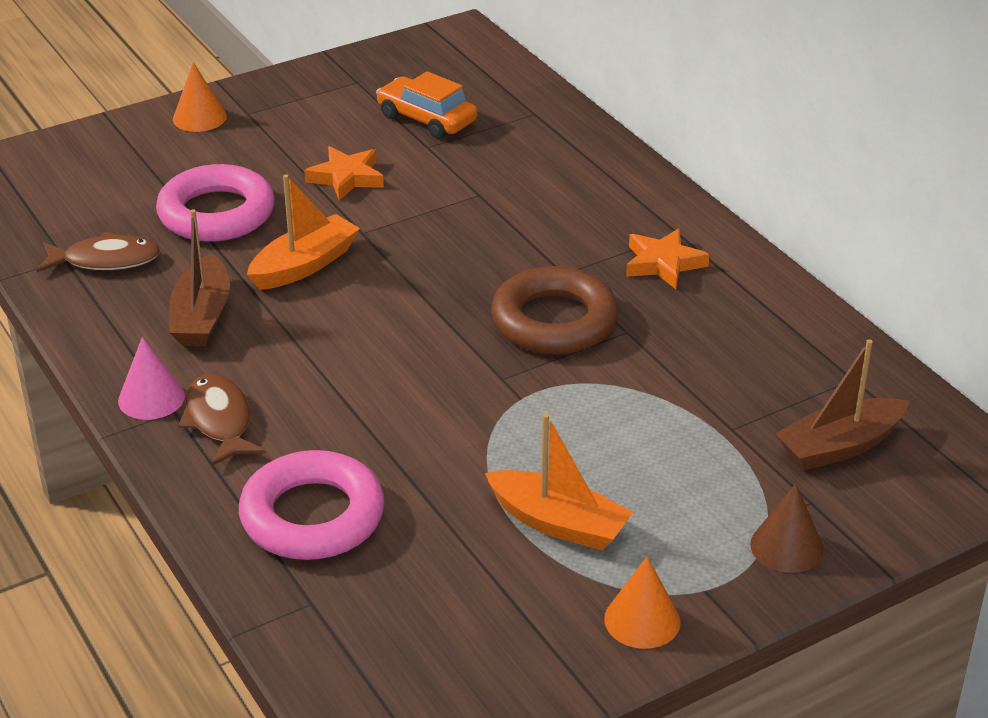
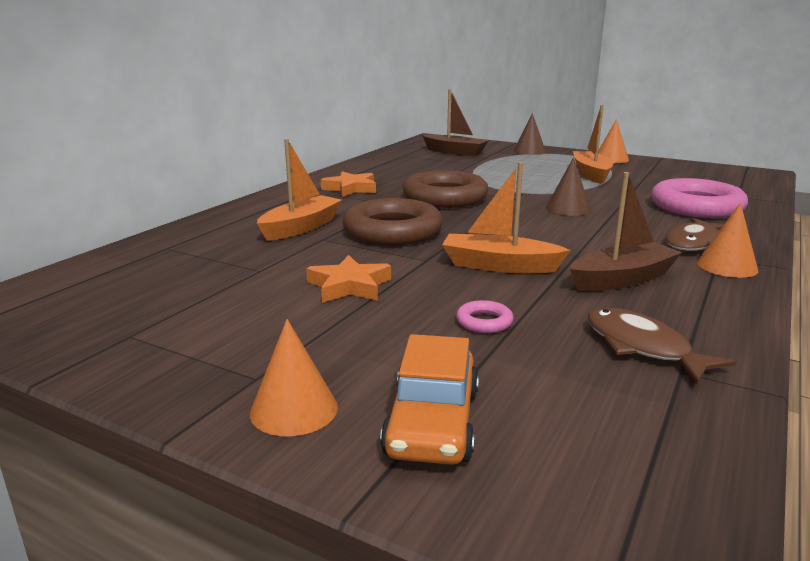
camera: 120 degrees left, 15 degrees down
(151, 398) = (727, 266): pink cone -> orange cone
(216, 213) = (484, 322): pink ring -> pink ring, size x0.41
(416, 397) = (568, 209): none -> brown cone
(426, 119) = (204, 282): orange car -> orange car (433, 422)
(461, 240) = (392, 231): none -> brown ring
(528, 191) = (301, 227): none -> orange boat

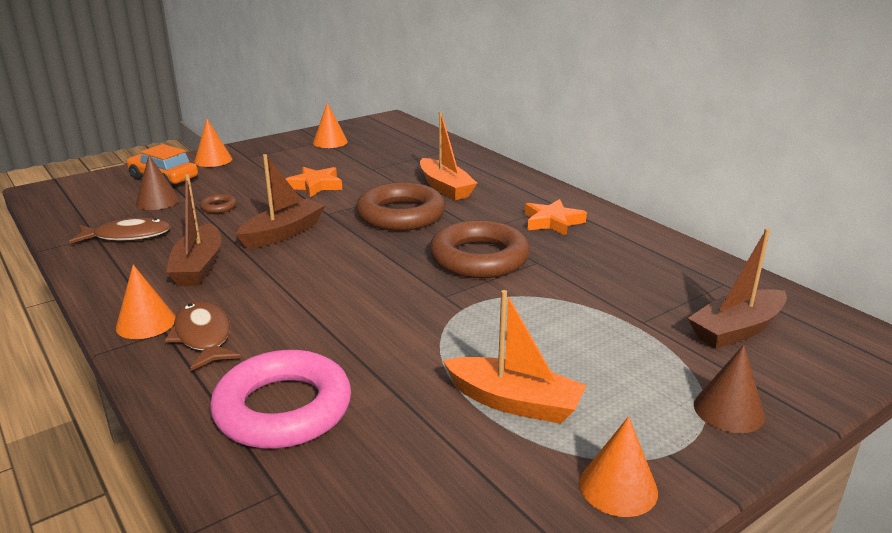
camera: 115 degrees right, 5 degrees up
(135, 327) = (330, 142): none -> orange cone
(484, 322) = (218, 207): pink ring -> brown ring
(499, 266) = (283, 233): orange boat -> brown boat
(568, 209) = (375, 312): brown cone -> brown cone (157, 201)

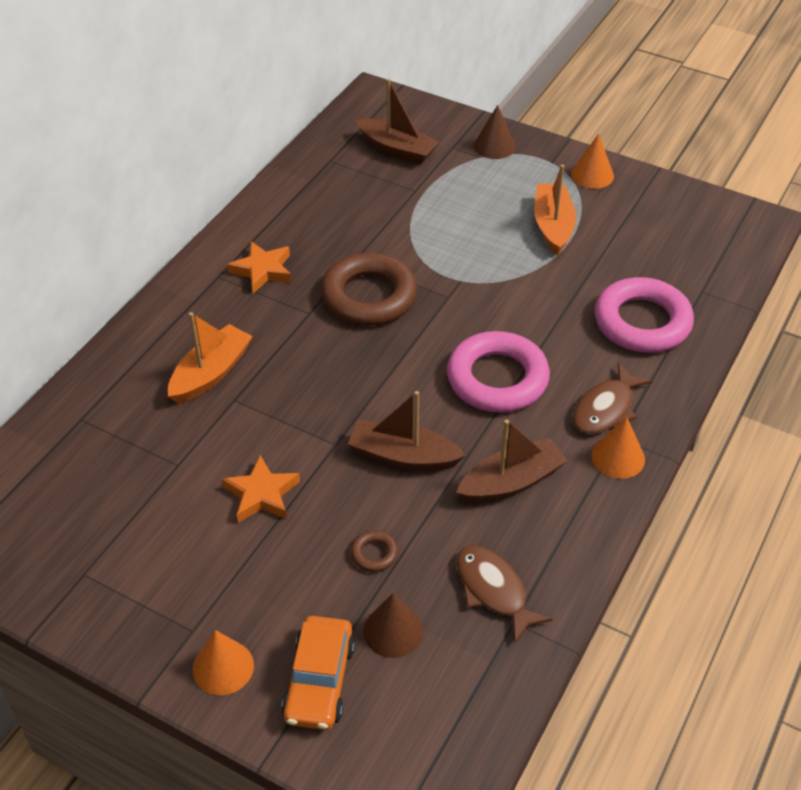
camera: 115 degrees left, 20 degrees up
(310, 291) = (497, 379): none -> pink ring
(330, 142) = (85, 561): orange cone -> none
(401, 215) = (306, 382): brown ring -> none

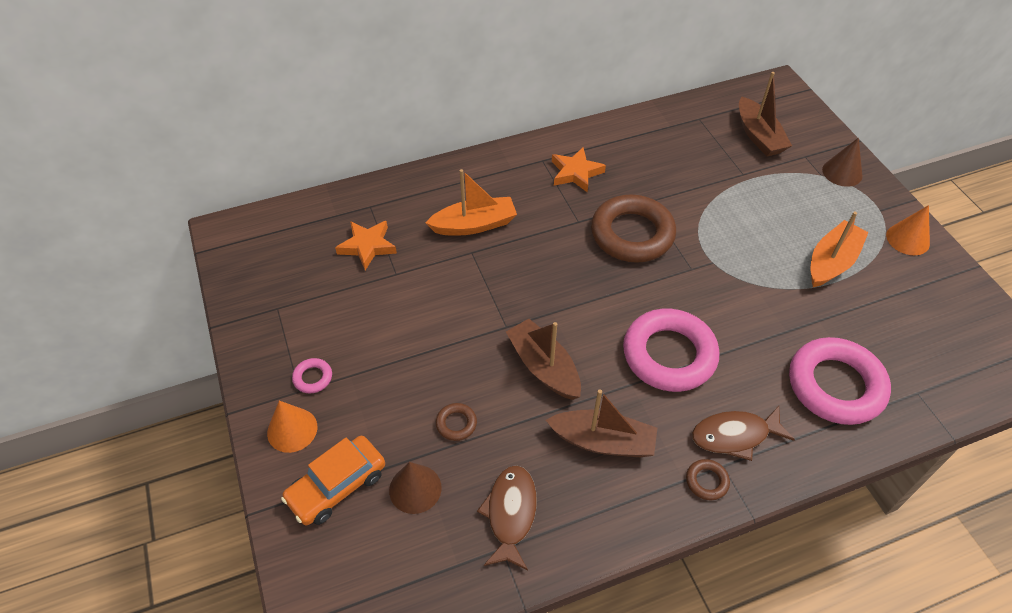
camera: 40 degrees right, 5 degrees up
(194, 609) = (313, 378): none -> pink ring
(261, 494) = (426, 329): orange star -> orange star (367, 246)
(618, 457) = (706, 481): orange cone -> brown ring

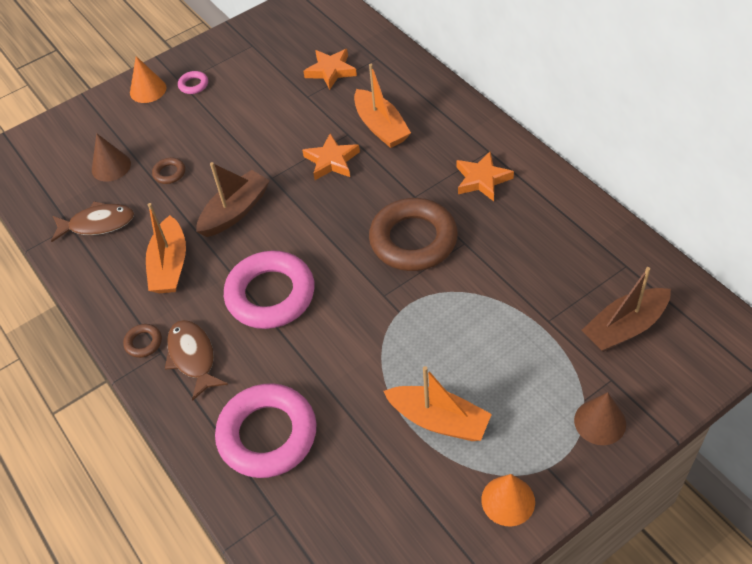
camera: 80 degrees right, 0 degrees up
(337, 486) = (107, 126): orange car -> none
(504, 272) = (332, 161): none -> orange star
(603, 441) = (170, 265): brown boat -> orange boat

